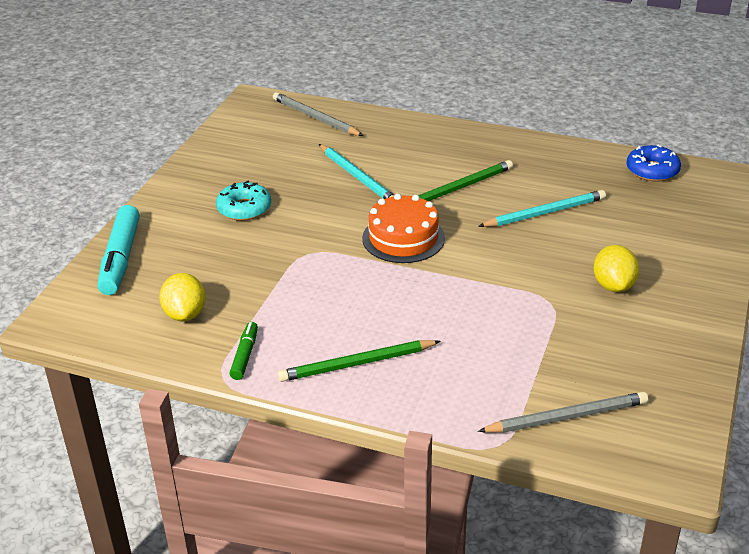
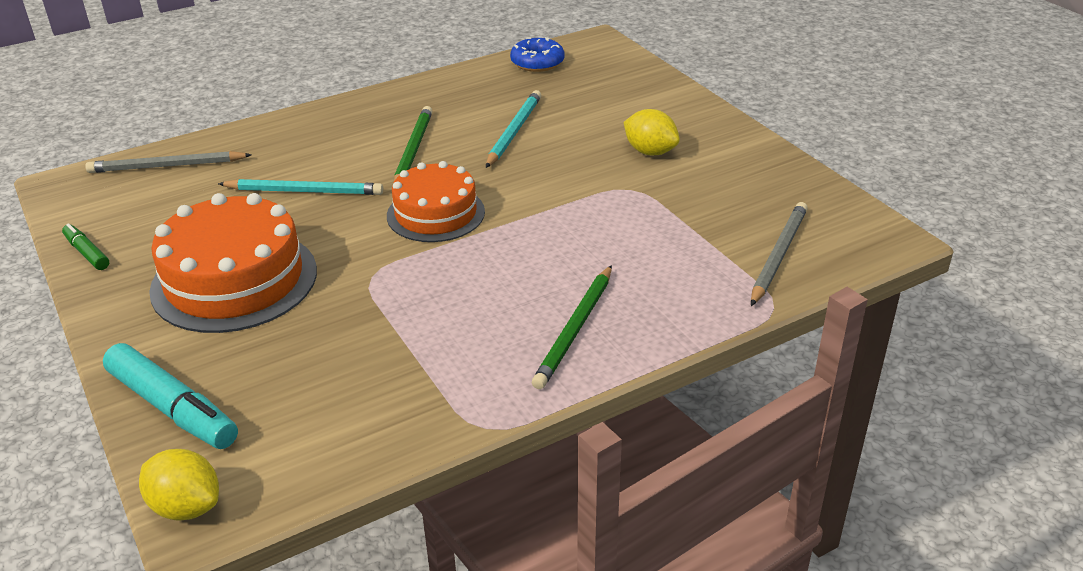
camera: 50 degrees left, 0 degrees up
(185, 314) = (344, 404): yellow lemon -> yellow lemon (186, 507)
(244, 208) = (234, 280): turquoise donut -> orange cake
(245, 355) = (469, 394): green marker -> green marker (87, 253)

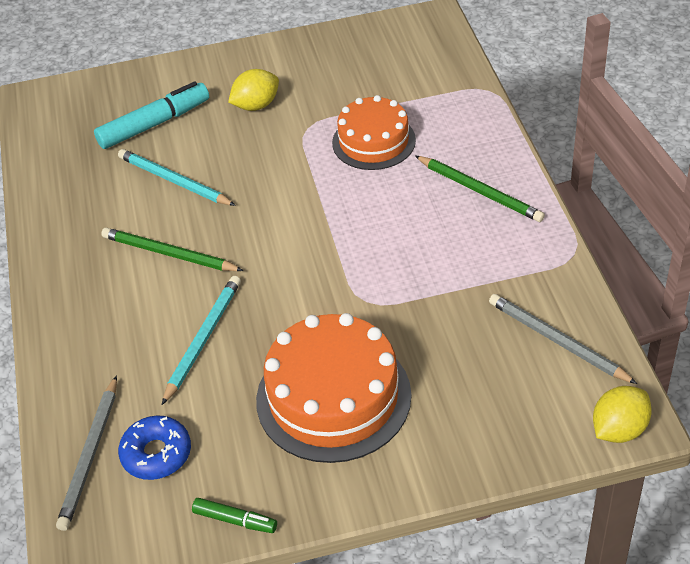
camera: 70 degrees left, 10 degrees up
(87, 253) = (235, 520): green marker -> green marker turned 135 degrees counterclockwise
(172, 408) = (503, 440): turquoise marker -> turquoise marker (154, 124)
(435, 213) = (287, 250): orange cake -> orange cake (373, 141)
(537, 62) = (49, 145): blue donut -> blue donut (156, 454)
(778, 255) = (430, 73): grey pencil -> grey pencil (557, 341)

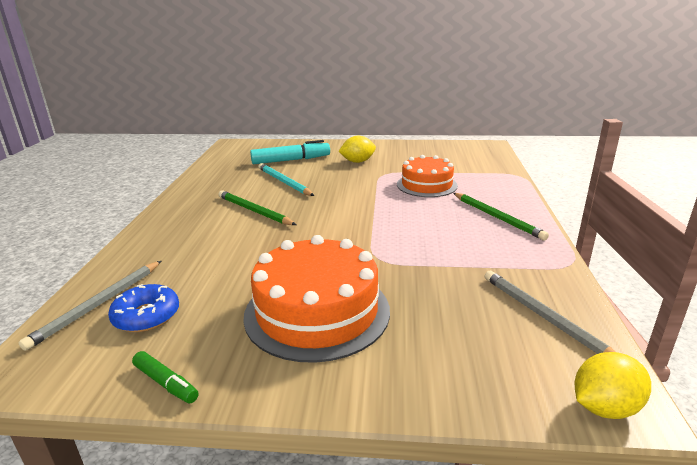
camera: 15 degrees right, 20 degrees down
(203, 339) = (241, 256): turquoise pencil -> none

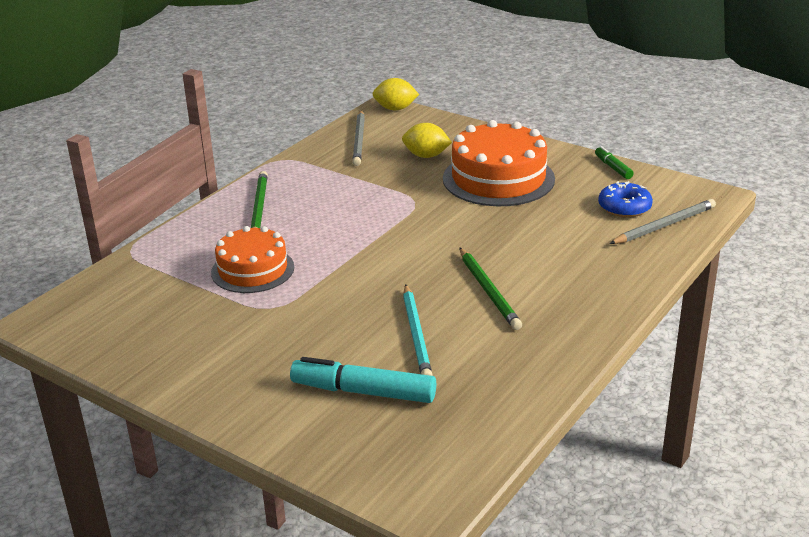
camera: 150 degrees left, 5 degrees up
(357, 162) = (271, 349): yellow lemon -> yellow lemon (426, 156)

